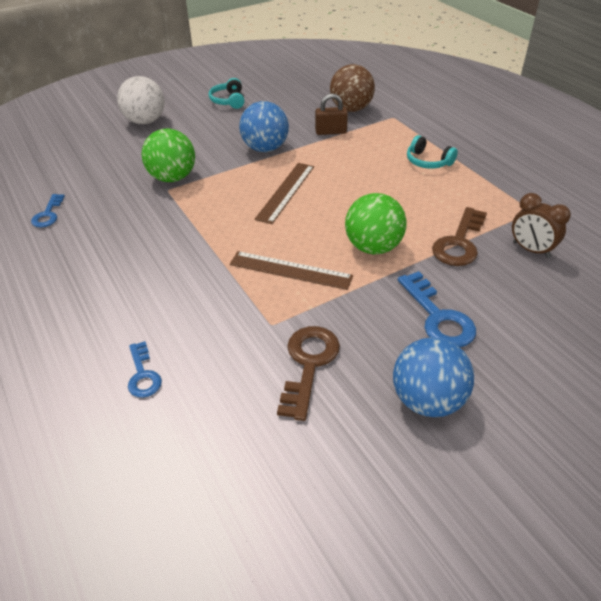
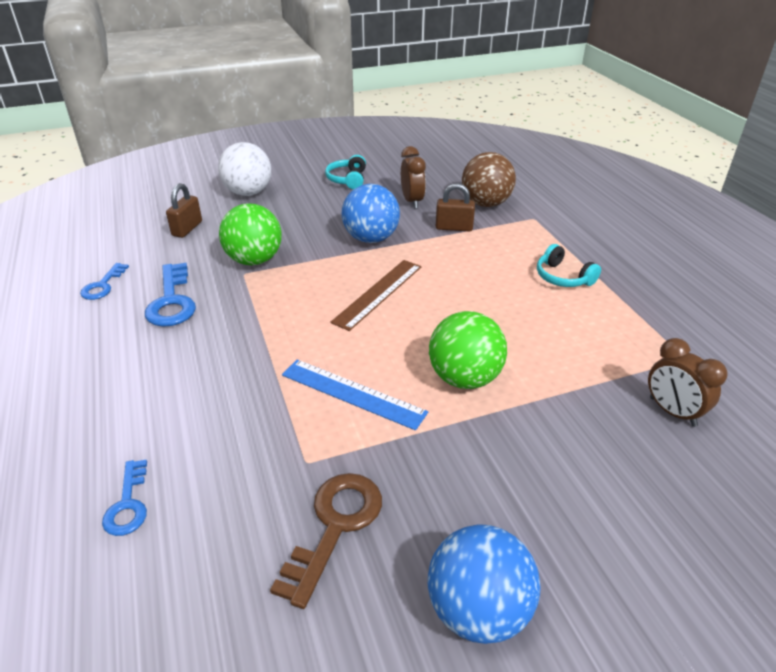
camera: 10 degrees right, 5 degrees down
(103, 158) = (187, 229): none -> brown padlock
(289, 114) = (412, 201): none -> brown clock
(290, 270) = (353, 393): brown ruler -> blue ruler
(438, 317) = (524, 487): blue key -> blue key (172, 301)
(459, 242) = (577, 388): brown key -> none

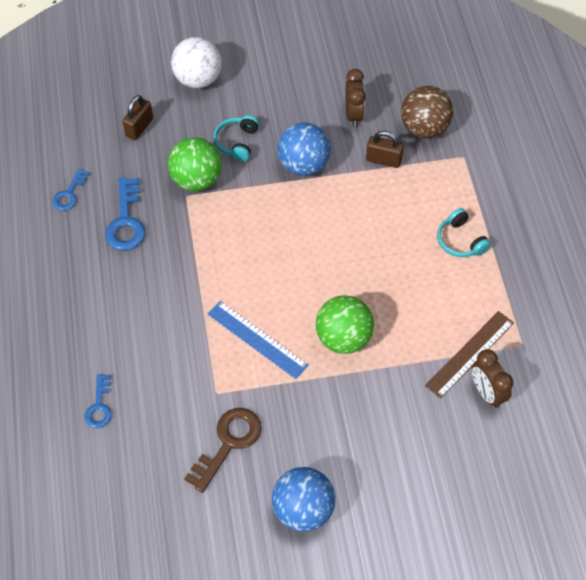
camera: 10 degrees right, 20 degrees up
(348, 179) = (297, 70): turquoise headphones -> turquoise headphones (237, 142)
(378, 293) = (296, 237): brown ruler -> brown ruler (470, 354)

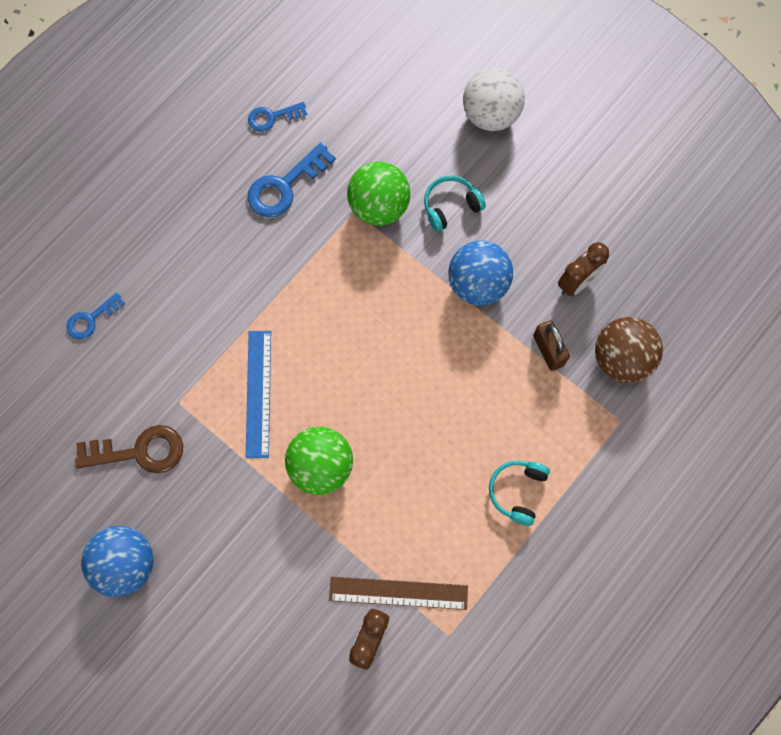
camera: 50 degrees right, 15 degrees up
(139, 127) = (392, 112): brown padlock -> none

